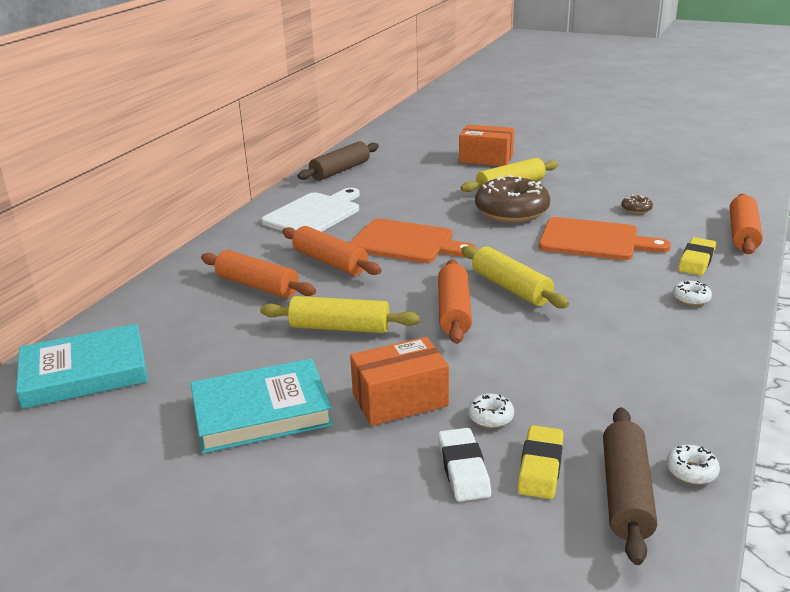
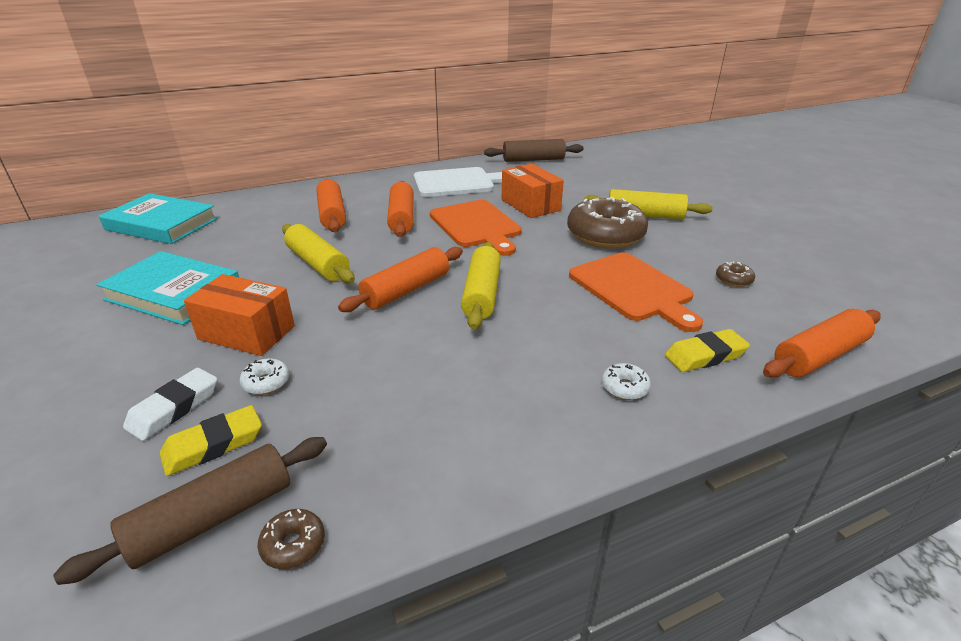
camera: 40 degrees right, 5 degrees up
(486, 159) = (666, 187): orange box -> orange box (530, 205)
(691, 471) = (293, 545): white donut -> brown donut

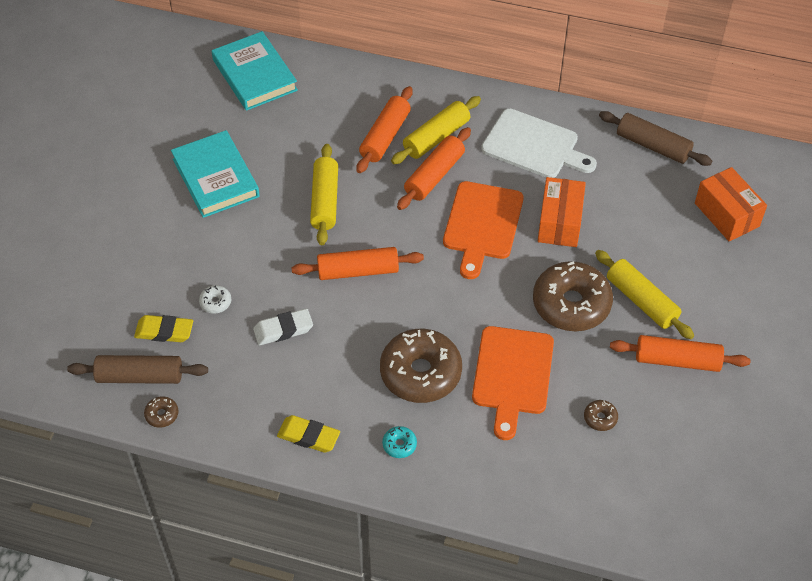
camera: 40 degrees right, 20 degrees up
(174, 408) = (161, 291): white eraser -> white eraser (283, 330)
(247, 333) = (233, 250): orange box -> orange box (727, 214)
(482, 294) = (403, 309): yellow rolling pin -> yellow rolling pin (436, 137)
(560, 325) = (420, 373): none -> brown donut
(624, 387) = (399, 445): white donut -> turquoise donut
(705, 355) = (479, 460): yellow eraser -> yellow eraser (308, 436)
(819, 356) = (551, 513): orange rolling pin -> orange rolling pin (677, 360)

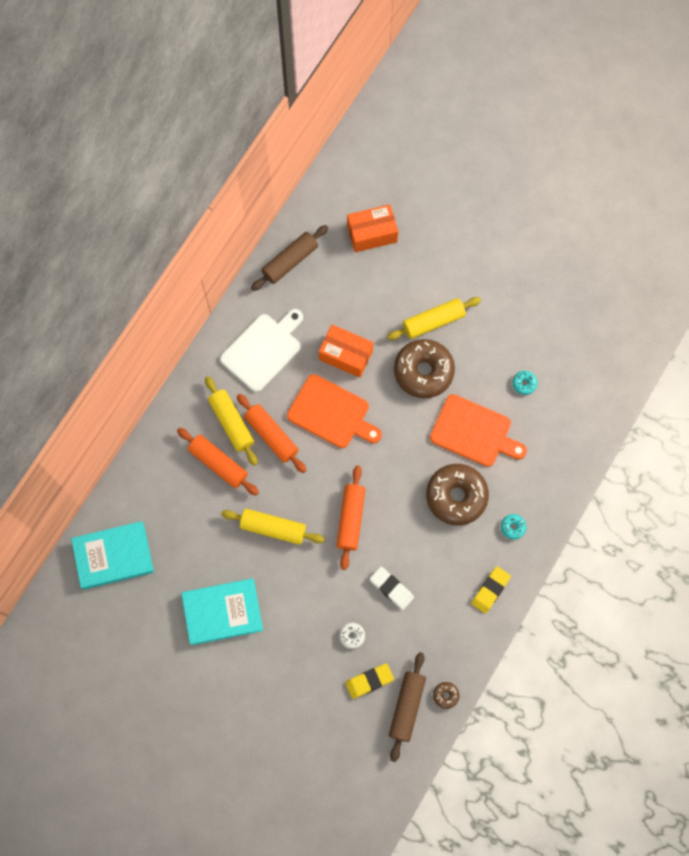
camera: 75 degrees left, 20 degrees up
(164, 331) = (369, 681): yellow eraser -> yellow eraser turned 45 degrees clockwise
(283, 330) = (391, 588): white eraser -> white eraser turned 45 degrees counterclockwise
(600, 418) = (524, 384): brown donut -> turquoise donut
(677, 360) = (490, 316): orange rolling pin -> none

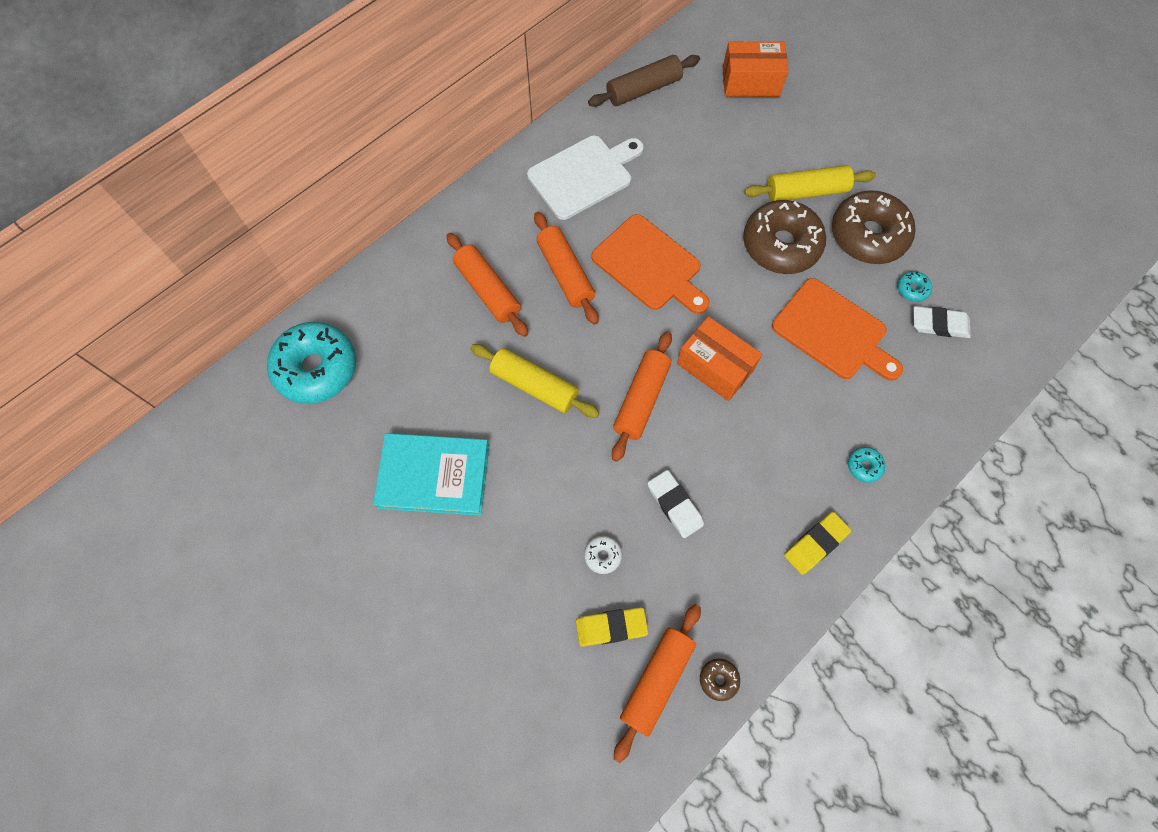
camera: 15 degrees right, 5 degrees down
(113, 556) = (316, 368): turquoise book -> turquoise donut
(232, 423) = (519, 247): yellow rolling pin -> none
(345, 355) = (685, 204): orange box -> orange box (715, 367)
(407, 707) = (657, 681): brown rolling pin -> orange rolling pin
(456, 496) = (792, 406): brown donut -> brown donut (868, 235)
(547, 407) = (939, 324): none -> white eraser

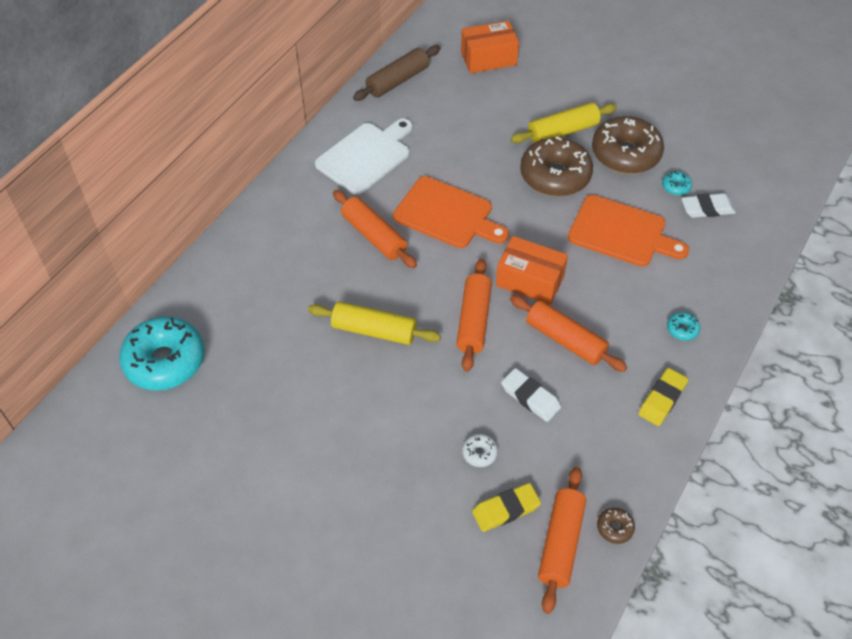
camera: 15 degrees left, 15 degrees down
(434, 476) = (304, 425): turquoise book -> none
(488, 290) = (307, 263): orange rolling pin -> orange rolling pin (565, 340)

